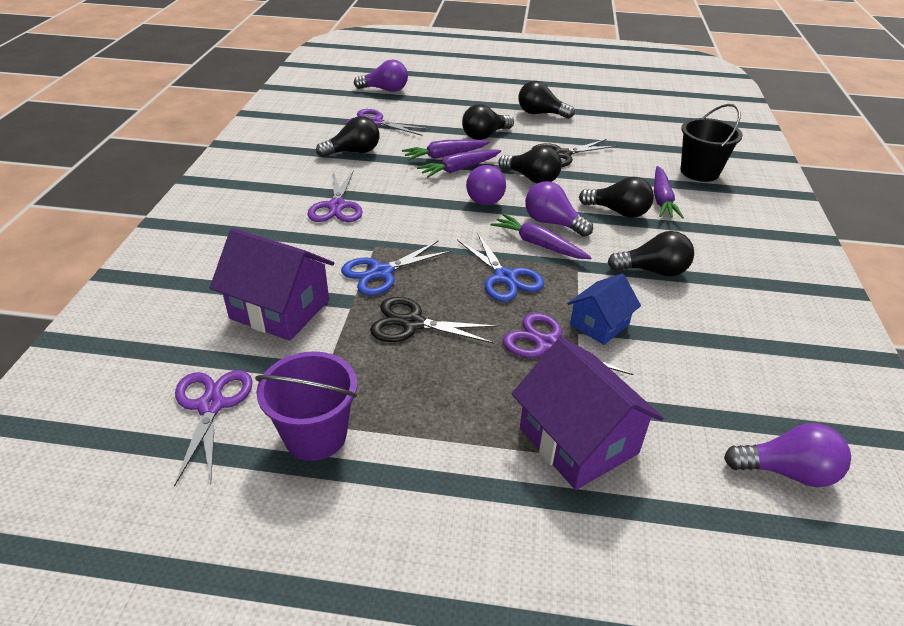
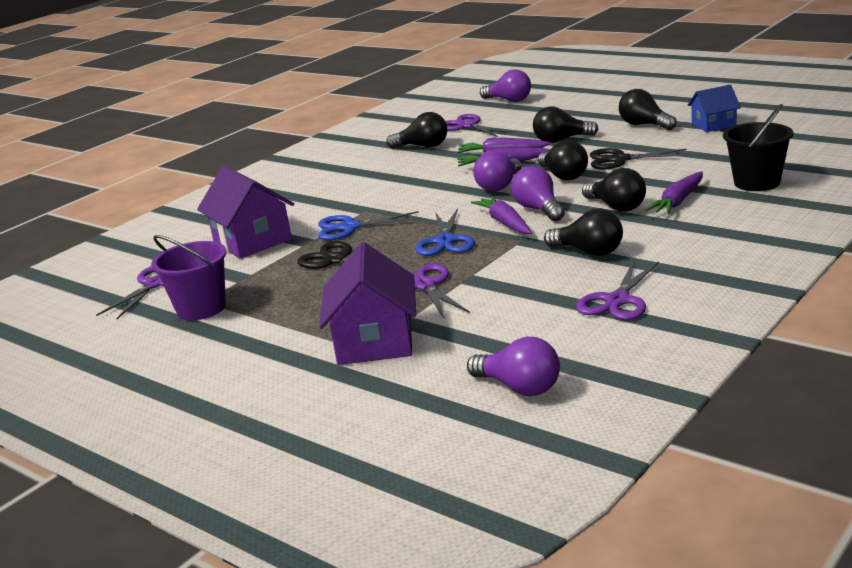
camera: 35 degrees right, 15 degrees down
(337, 206) = (365, 183): purple scissors -> purple scissors (617, 301)
(599, 324) = (486, 280): blue house -> blue house (713, 125)

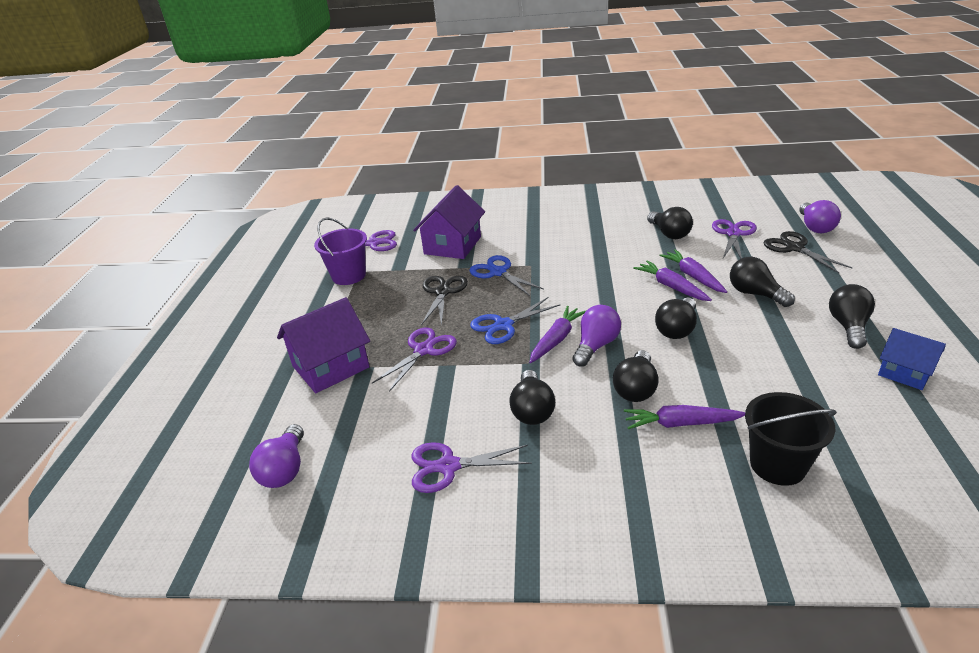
camera: 55 degrees right, 10 degrees up
(499, 186) = (626, 305): purple light bulb -> none
(620, 160) = (745, 346): black scissors -> black scissors (794, 248)

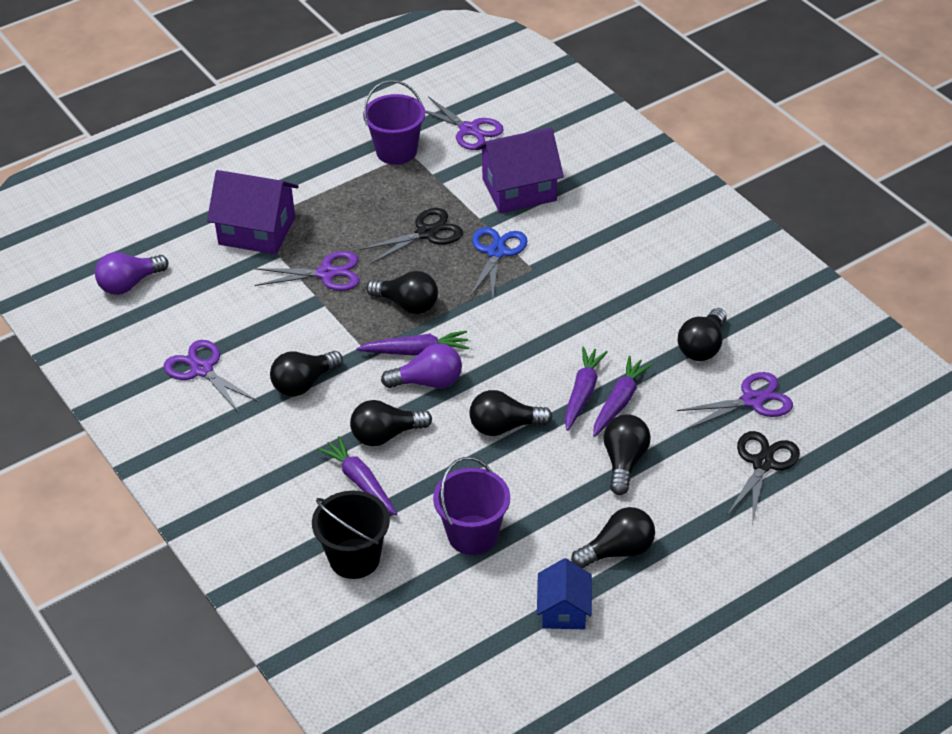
camera: 50 degrees right, 10 degrees up
(503, 325) = (407, 304): blue scissors -> black light bulb
(789, 386) = (473, 535): none -> purple bucket
(815, 227) = (837, 467): purple light bulb -> none

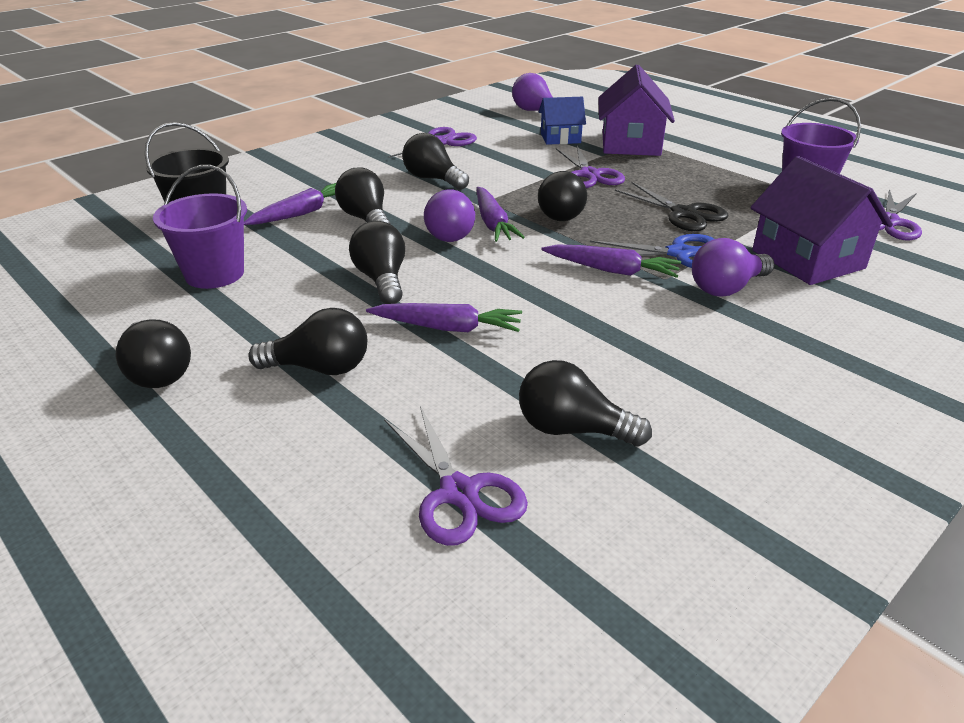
camera: 80 degrees right, 10 degrees down
(552, 241) = (727, 288): none -> purple light bulb
(564, 610) = (74, 338): blue house -> blue house (560, 138)
(619, 402) = (435, 357): purple carrot -> purple carrot (612, 270)
(762, 463) = (309, 511): black scissors -> none

